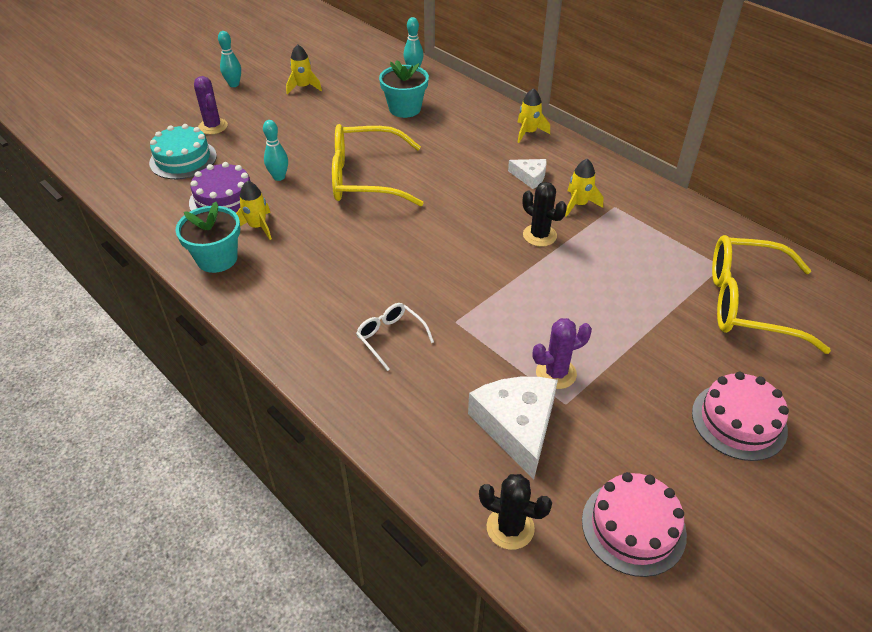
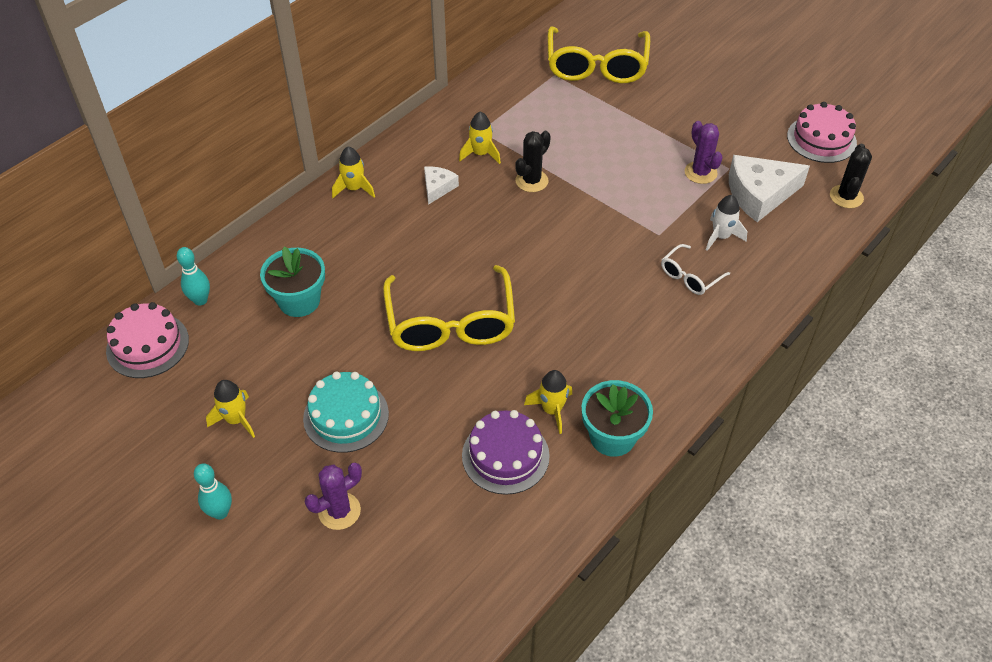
camera: 95 degrees left, 5 degrees up
(183, 159) = (422, 527): turquoise cake -> turquoise cake (346, 416)
(279, 177) = (454, 408): turquoise bowling pin -> none
(446, 374) = (721, 237): none -> white rocket
(739, 421) = (717, 84): pink cake -> pink cake (147, 345)

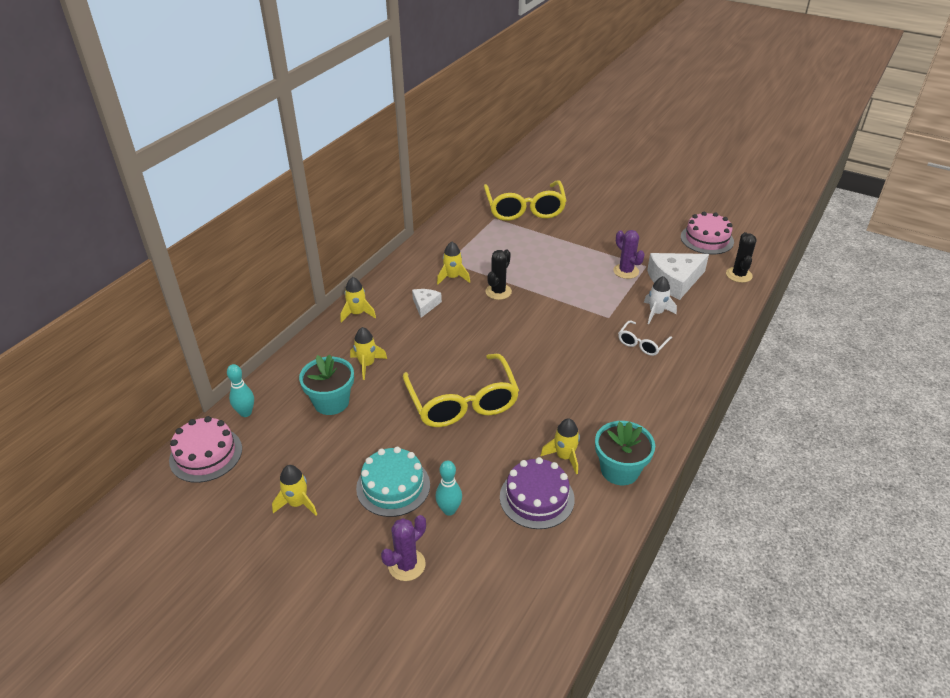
camera: 10 degrees left, 10 degrees down
(220, 512) = (300, 583): turquoise bowling pin -> turquoise bowling pin (449, 510)
(350, 258) = (367, 365): none -> yellow rocket

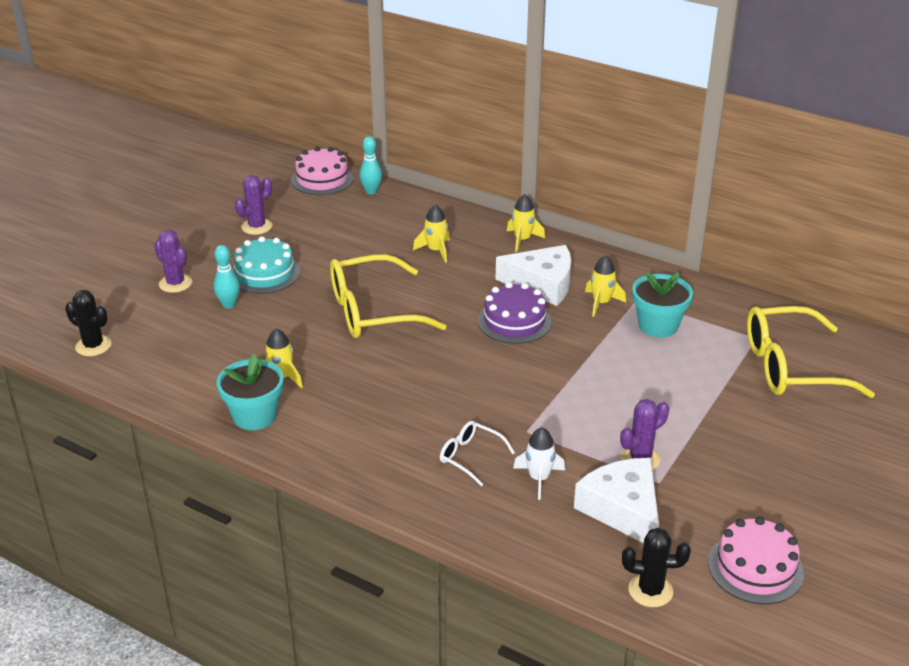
camera: 90 degrees right, 5 degrees down
(297, 503) = (257, 226): yellow rocket -> purple cactus
(331, 402) = (381, 234): turquoise flower pot -> turquoise flower pot (658, 325)
(425, 305) = (542, 284): white cheese -> white cheese, size x1.89
(498, 292) = (575, 338): black cactus -> black cactus (93, 346)
(536, 498) = (230, 357): purple cake -> purple cake (514, 321)

